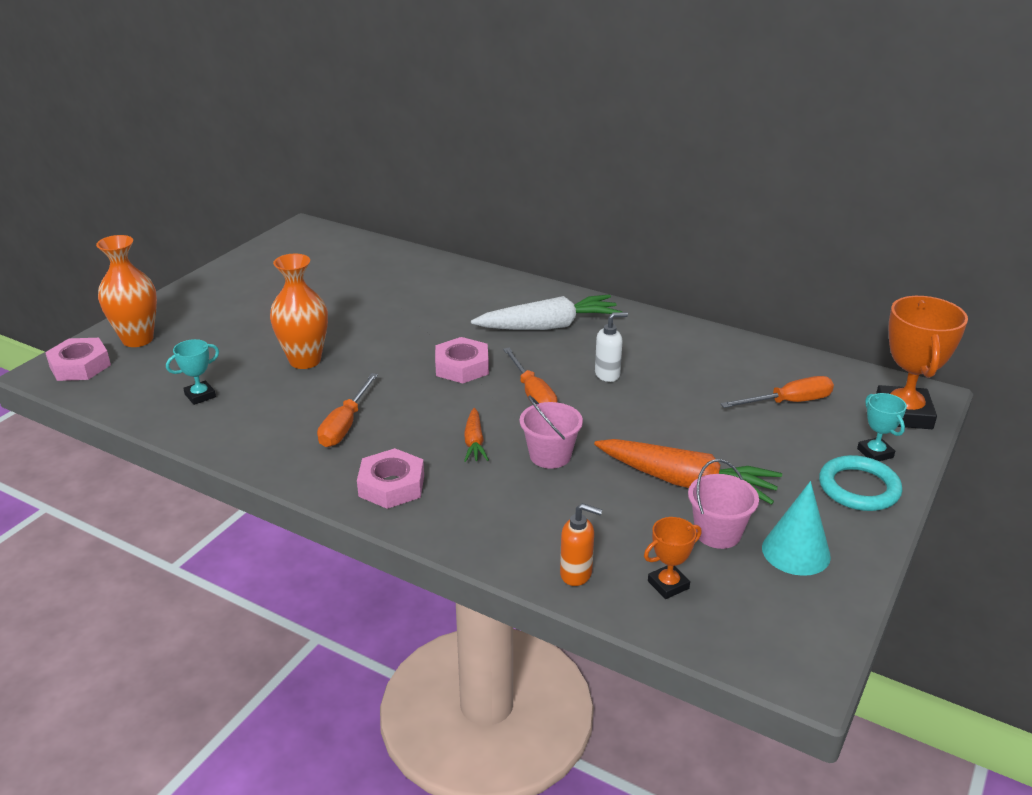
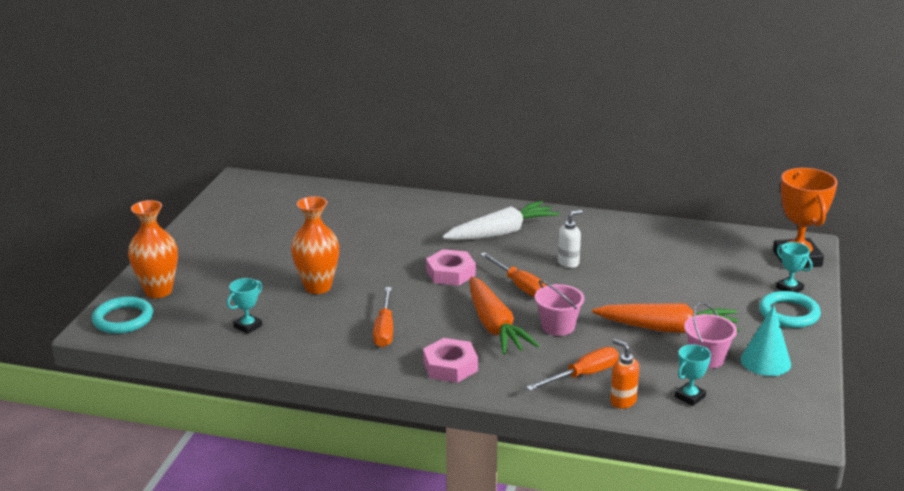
camera: 15 degrees left, 5 degrees down
(80, 366) = (123, 319): pink nut -> turquoise ring
(474, 442) = (494, 326): orange carrot -> orange carrot, size x2.00
(576, 574) = (622, 401): orange soap dispenser -> orange soap dispenser turned 135 degrees counterclockwise
(668, 585) = (690, 397): orange trophy -> turquoise trophy
(789, 402) = (713, 263): orange screwdriver -> orange screwdriver (583, 375)

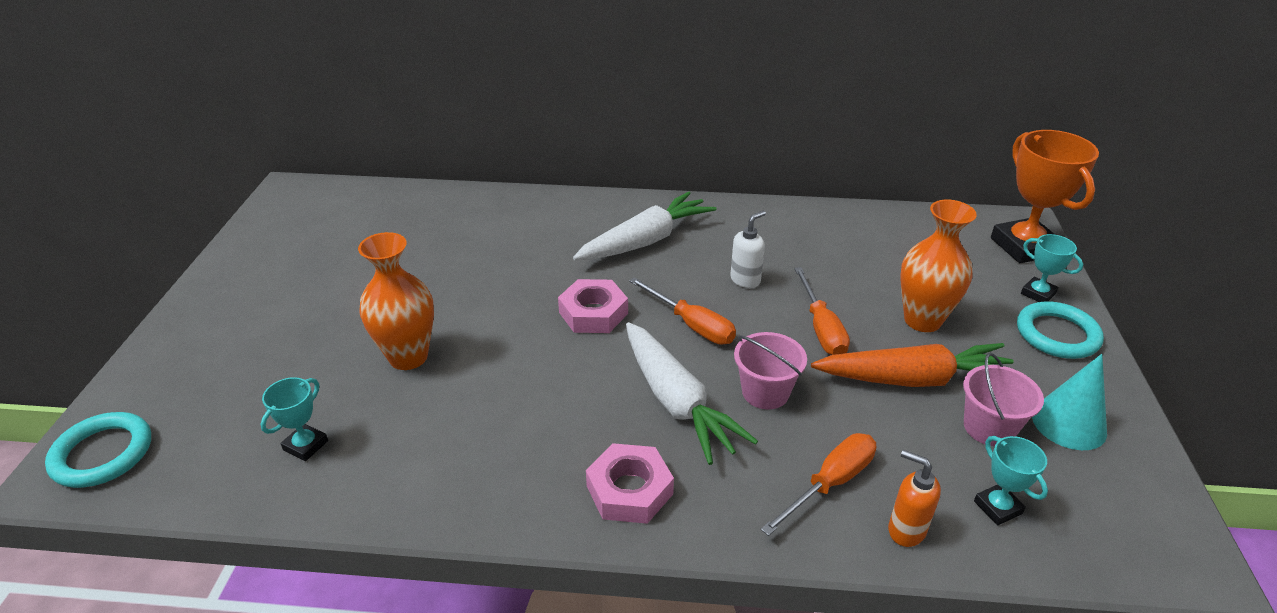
camera: 10 degrees left, 10 degrees up
(158, 291) = (164, 390): orange vase -> orange vase (922, 320)
(384, 330) = (517, 427): orange screwdriver -> orange screwdriver (821, 328)
(494, 326) = (676, 402): orange carrot -> white carrot
(690, 397) = (997, 507): turquoise trophy -> turquoise trophy turned 60 degrees counterclockwise

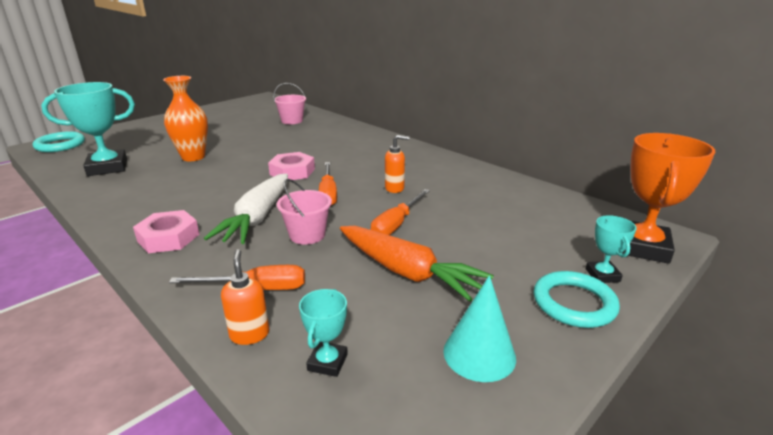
camera: 40 degrees right, 10 degrees down
(306, 445) = (107, 167): turquoise trophy -> turquoise trophy, size x2.01
(645, 241) = (373, 156): white carrot -> none
(745, 280) = (395, 188): white soap dispenser -> orange soap dispenser
(922, 320) = (473, 249): orange vase -> none
(989, 428) = (409, 321): pink bucket -> pink bucket (292, 121)

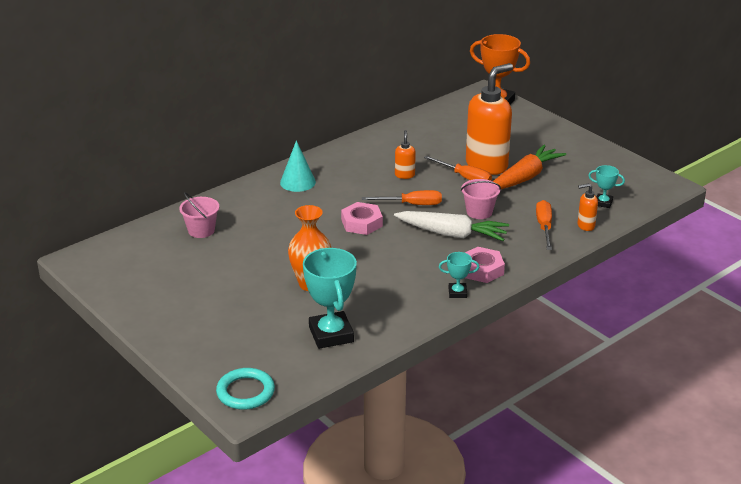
camera: 85 degrees left, 5 degrees up
(435, 240) = (487, 165): none -> orange soap dispenser
(479, 354) = (593, 164): turquoise cone -> turquoise cone (297, 182)
(574, 303) = (552, 134): turquoise ring -> none
(602, 275) = (526, 121): turquoise trophy -> turquoise trophy (457, 293)

